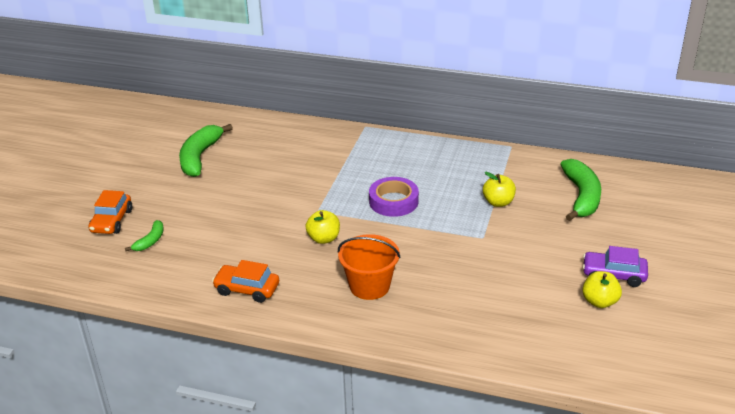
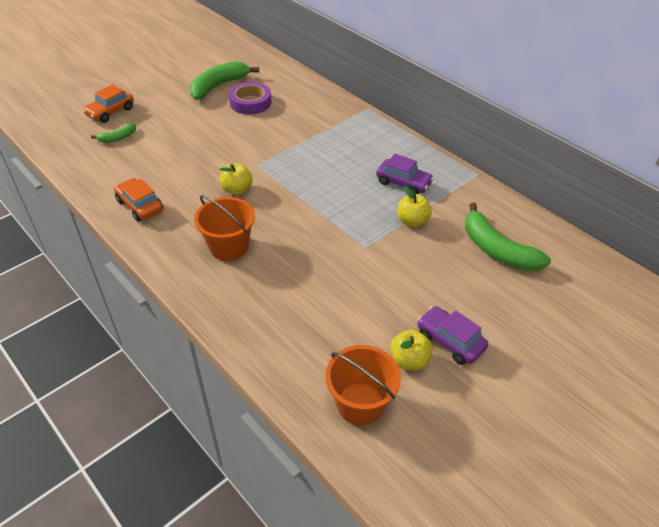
camera: 30 degrees right, 10 degrees up
(393, 201) = (324, 182): purple tape -> purple tape (250, 102)
(460, 176) = (403, 183): none -> purple car
(581, 196) = (497, 249): green banana -> green banana turned 105 degrees clockwise
(596, 347) = (360, 404): none -> orange bucket

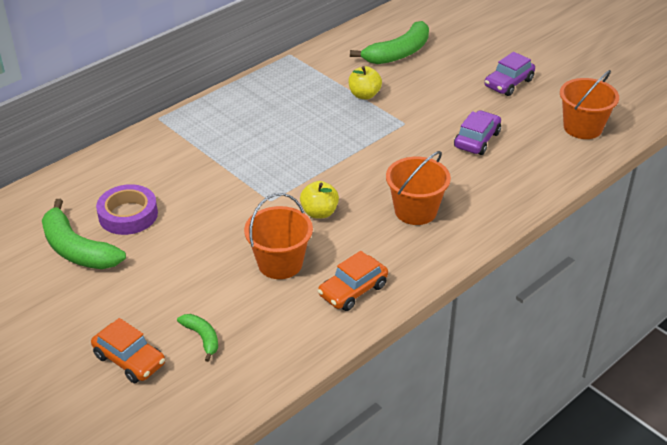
camera: 90 degrees left, 5 degrees down
(181, 170) = (280, 263): none -> orange bucket
(403, 183) = (305, 98): purple car -> purple car (477, 140)
(409, 360) = (534, 103): yellow apple -> none

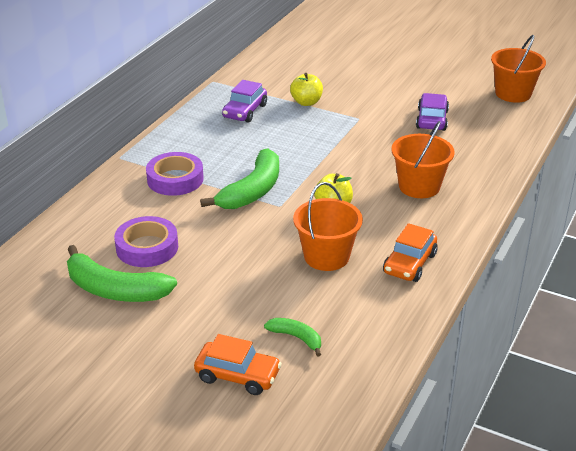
camera: 20 degrees left, 5 degrees down
(193, 151) = (175, 179): none -> purple tape
(398, 53) = (313, 63): green banana -> green banana (252, 191)
(508, 83) = (427, 71): purple car -> purple car (245, 111)

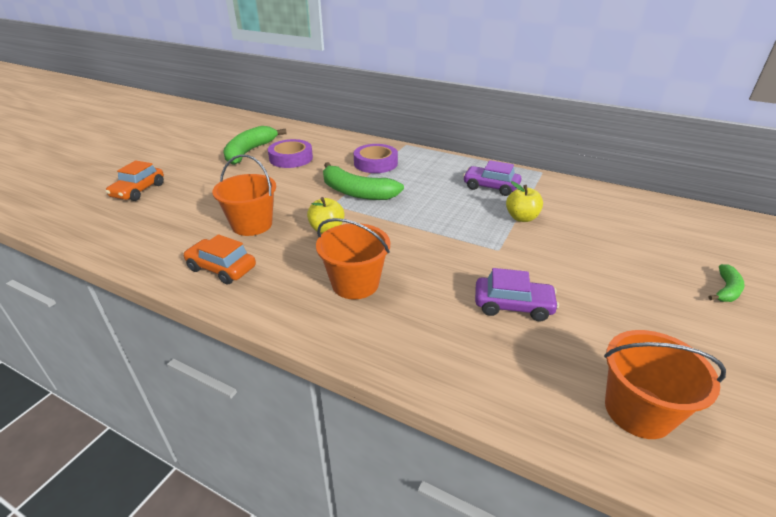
camera: 90 degrees right, 0 degrees up
(296, 338) = (159, 211): green banana -> green banana (726, 290)

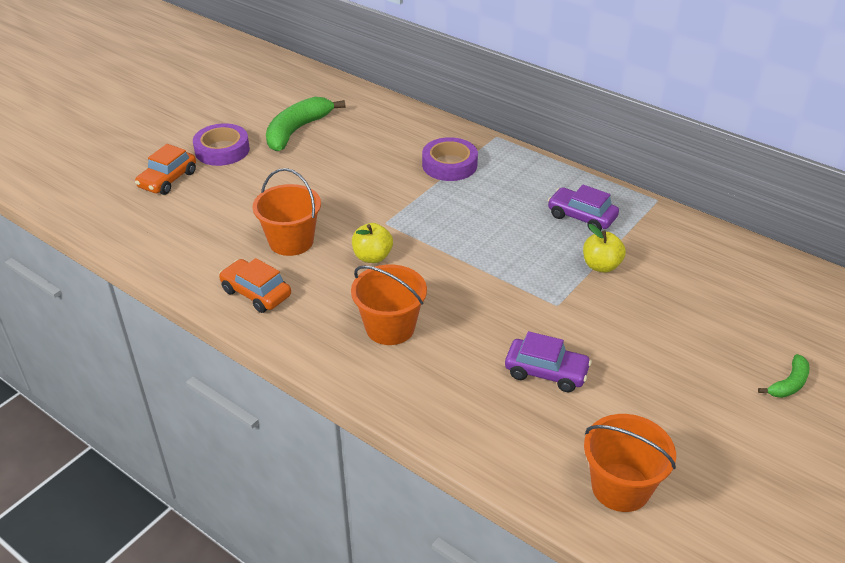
camera: 10 degrees right, 5 degrees up
(291, 158) = (346, 146): purple tape -> purple tape (222, 150)
(356, 192) = (416, 208): green banana -> none

